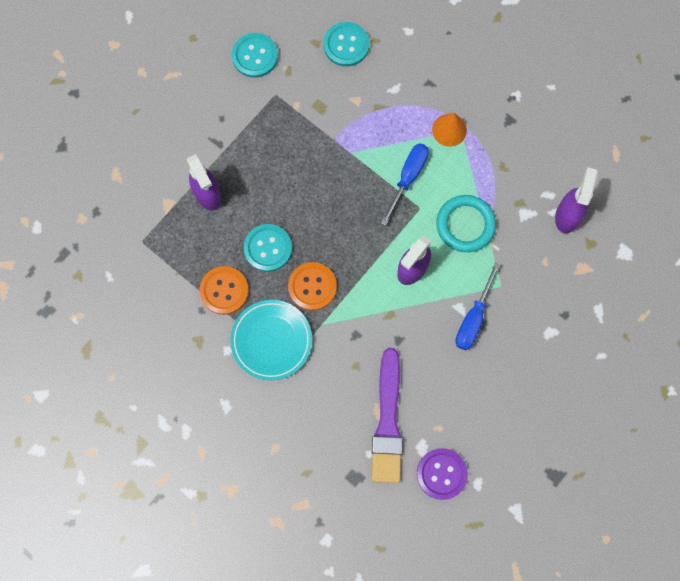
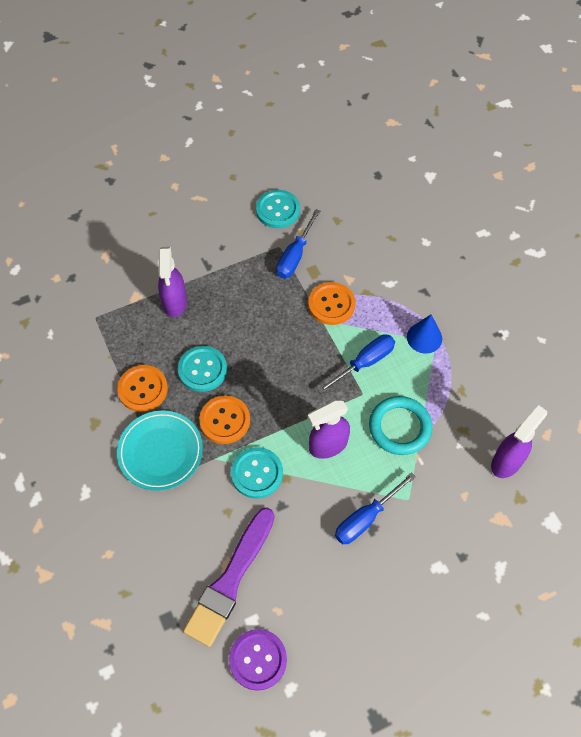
camera: 25 degrees right, 15 degrees down
(295, 98) = (295, 256): none -> blue screwdriver
(346, 45) = (363, 232): turquoise button -> turquoise button (257, 473)
(352, 133) = (331, 304): none -> orange button
(449, 130) = (424, 337): orange cone -> blue cone

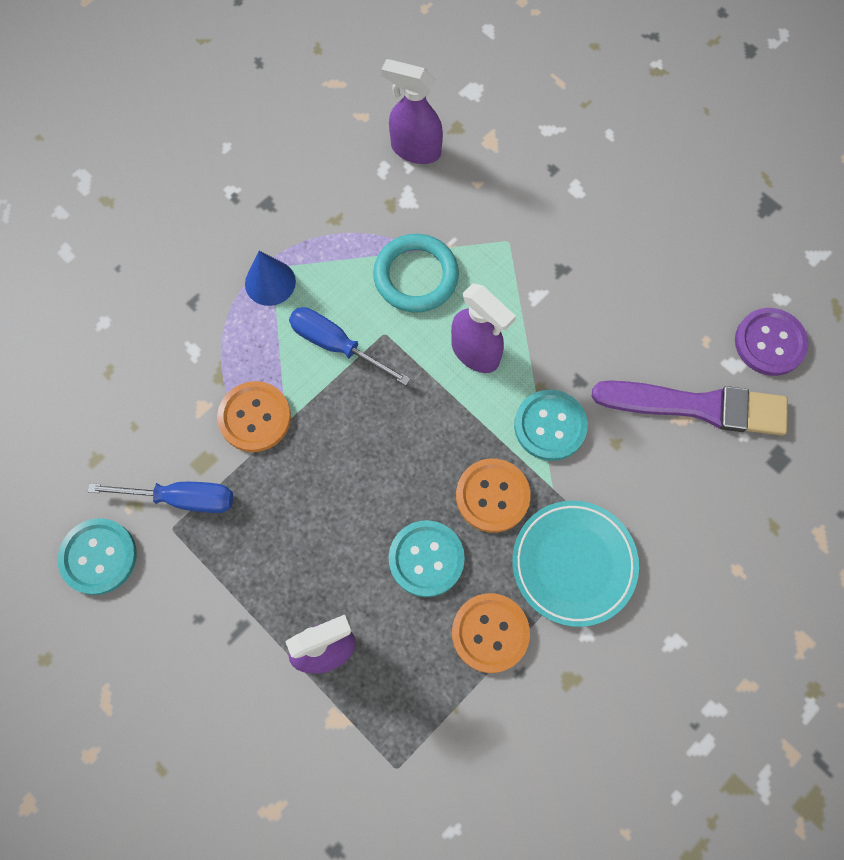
camera: 110 degrees left, 10 degrees up
(366, 518) = (552, 280): blue screwdriver -> none

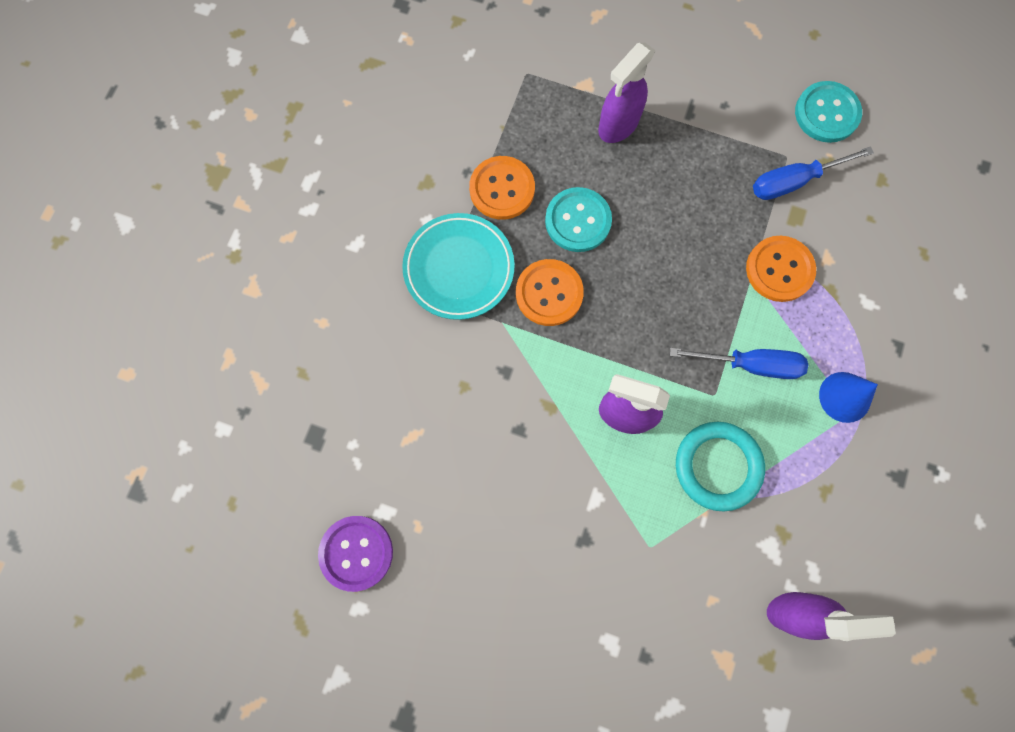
camera: 155 degrees right, 5 degrees up
(550, 426) = (528, 376): turquoise button -> none
(697, 406) = (403, 454): purple brush -> none

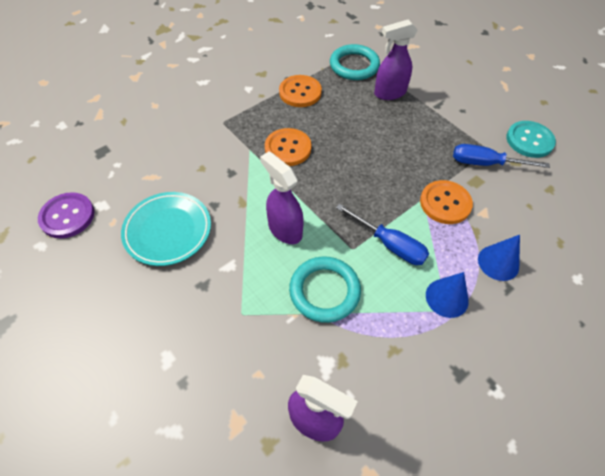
camera: 30 degrees right, 20 degrees down
(459, 268) = (247, 115): turquoise plate -> turquoise plate (168, 231)
(542, 98) = (354, 65): none -> turquoise ring
(578, 221) = (332, 124): turquoise button -> none
(874, 319) = (498, 262): none -> blue cone

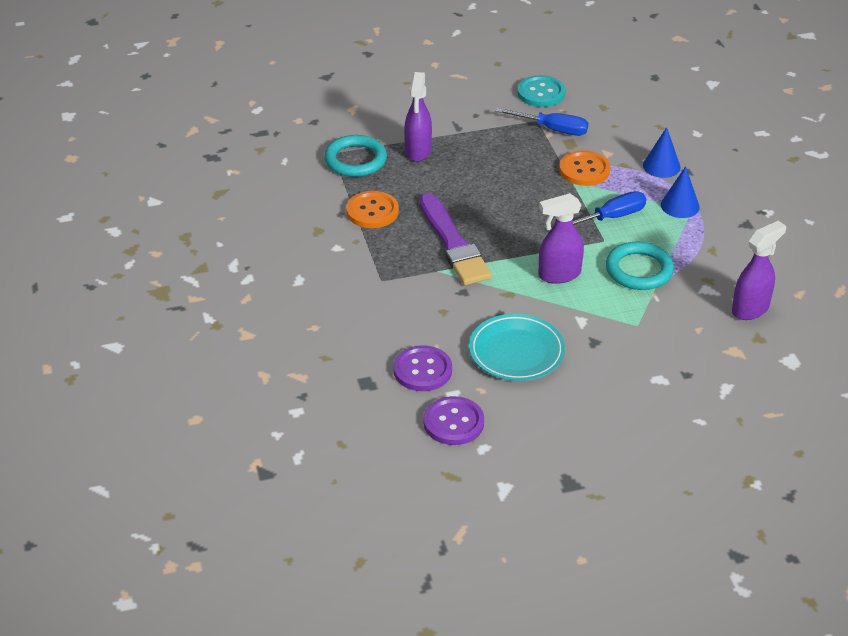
camera: 65 degrees left, 15 degrees down
(125, 178) = (422, 370): none -> purple button
(288, 148) = (453, 244): orange button -> purple brush
(485, 163) = (552, 129): blue screwdriver -> blue screwdriver turned 105 degrees counterclockwise

